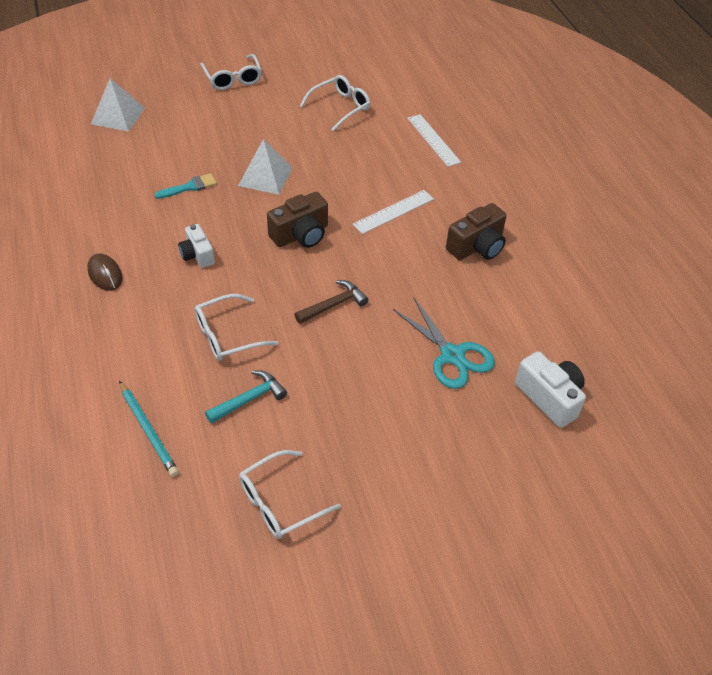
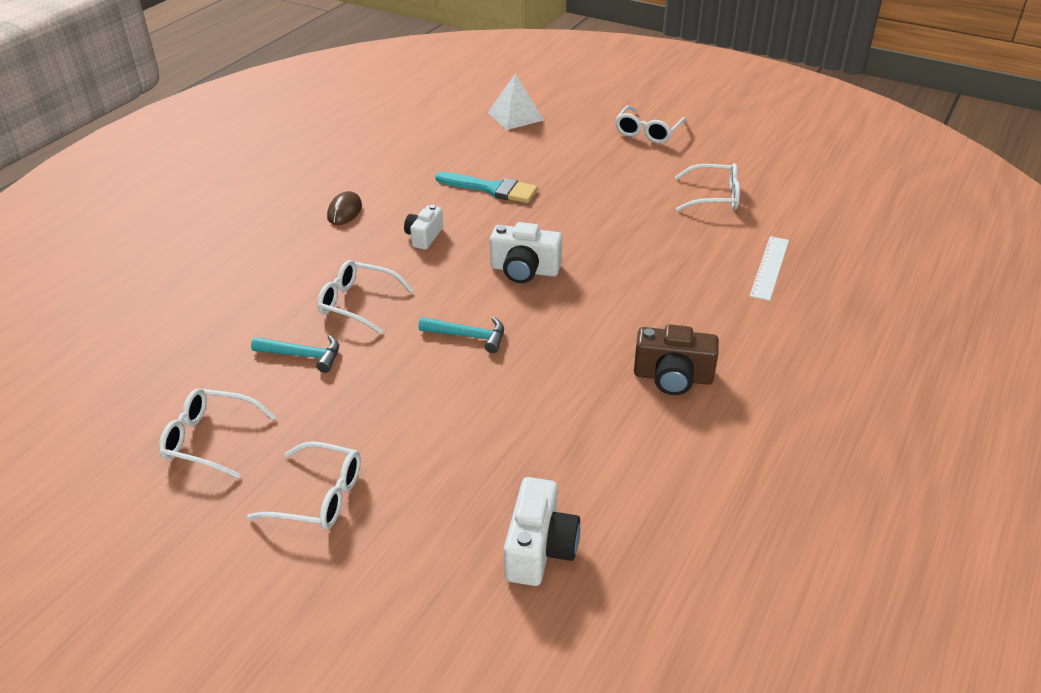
camera: 50 degrees right, 10 degrees down
(148, 430) = (213, 326): turquoise pencil -> none
(190, 187) = (492, 189): turquoise brush -> turquoise brush, size x1.57
(265, 176) = (563, 213): white pyramid -> none
(301, 235) = (524, 270): brown camera -> white camera
(333, 305) = (468, 336): brown hammer -> turquoise hammer
(393, 211) = (635, 301): white ruler -> none
(402, 474) = (319, 497): none -> white glasses
(452, 355) = (505, 444): turquoise scissors -> none

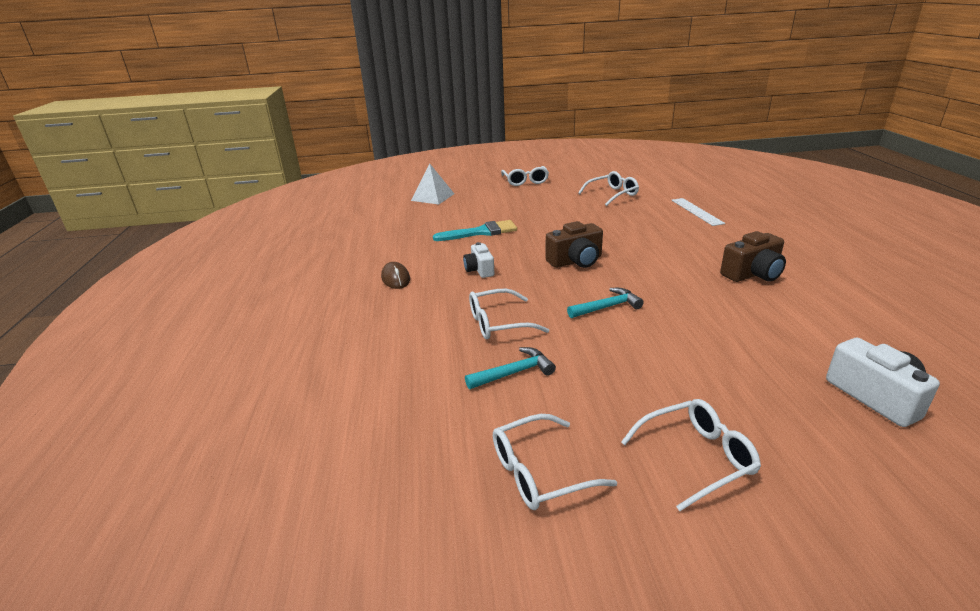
camera: 35 degrees left, 10 degrees down
(524, 270) = (576, 261): white camera -> brown camera

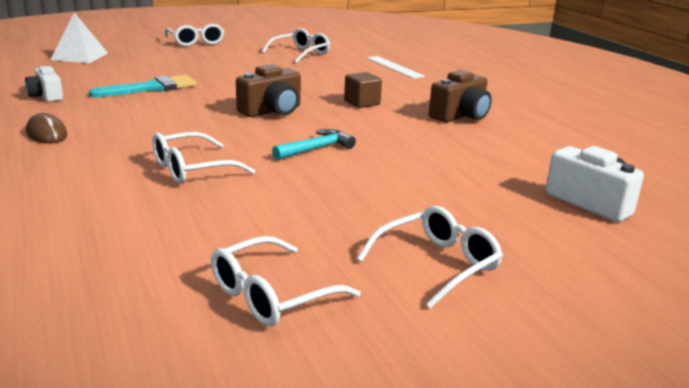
camera: 20 degrees left, 5 degrees down
(479, 270) = (157, 122): white camera -> white camera (46, 96)
(514, 373) = (221, 212): turquoise hammer -> none
(658, 254) = (362, 103): none -> brown cube

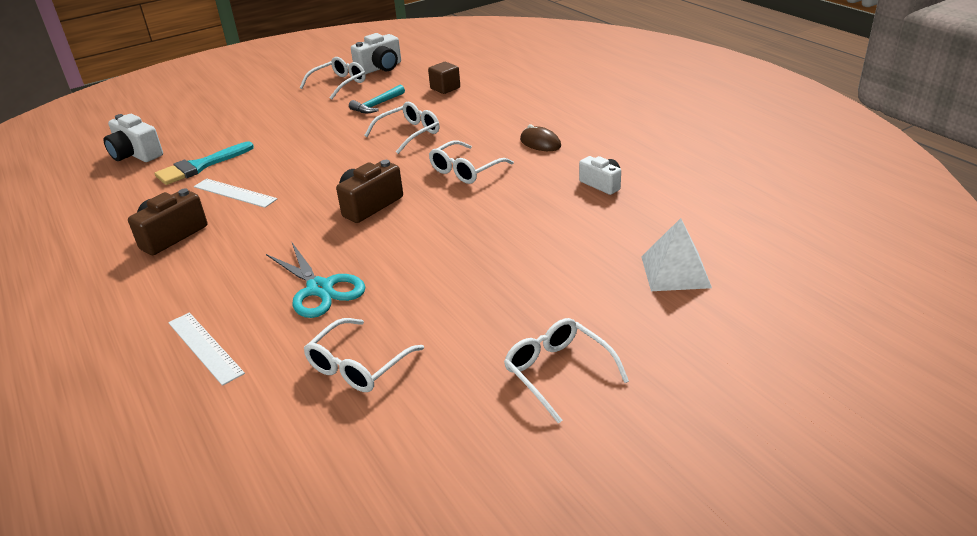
camera: 175 degrees right, 10 degrees up
(151, 88) = (514, 218): turquoise brush -> turquoise brush (200, 166)
(157, 334) = (380, 68): none -> white camera
(316, 149) = (322, 166): turquoise hammer -> turquoise hammer (377, 105)
(321, 77) = (320, 289): none -> turquoise scissors
(362, 103) = (274, 238): brown cube -> brown cube (445, 88)
(414, 138) = (235, 193): none -> white ruler
(437, 264) = (258, 106): white glasses -> white glasses (465, 170)

